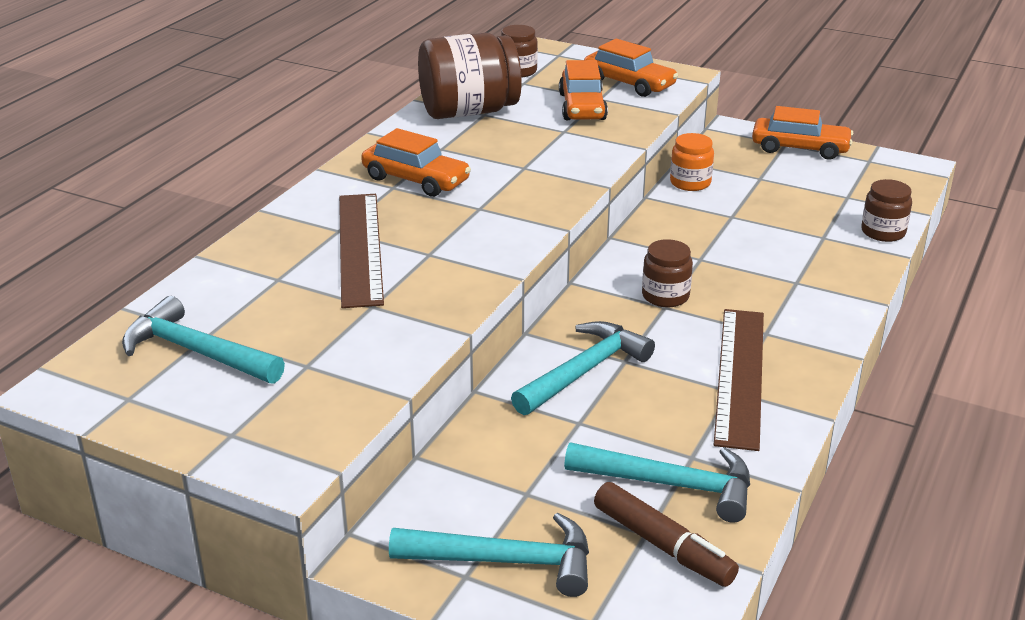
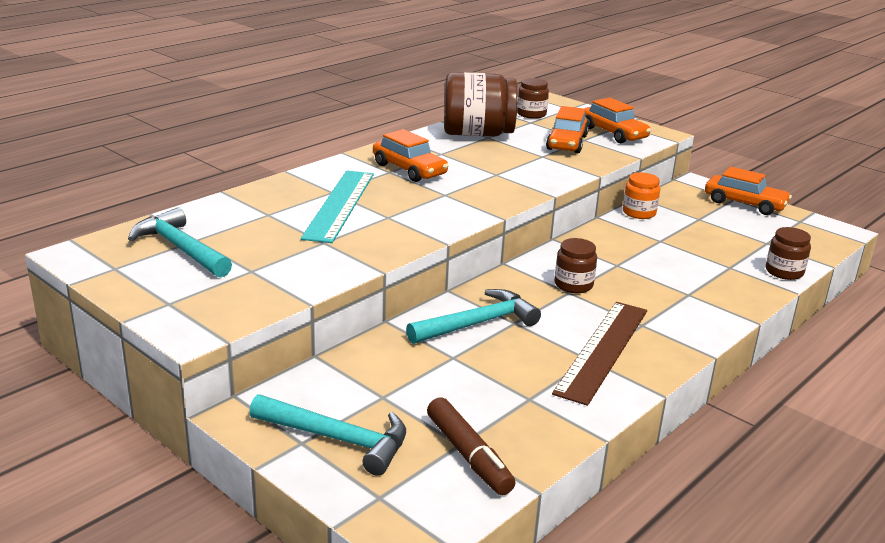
camera: 15 degrees right, 5 degrees down
(360, 248) = (339, 205): brown ruler -> turquoise ruler
(671, 485) = (501, 415): turquoise hammer -> none

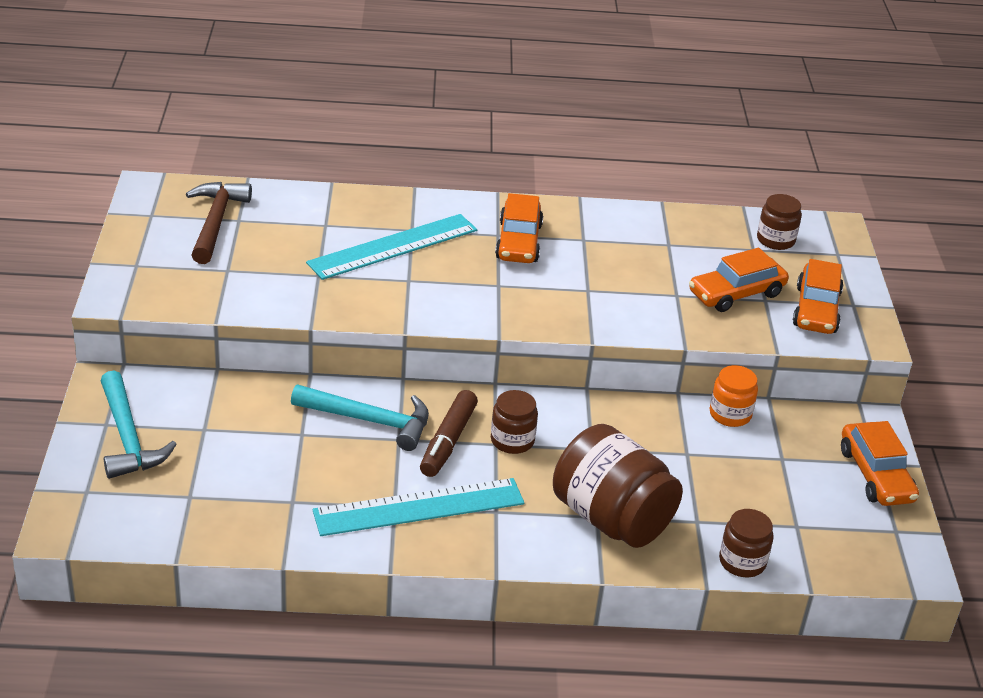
camera: 45 degrees right, 10 degrees up
(180, 248) = (216, 222): turquoise hammer -> brown hammer
(468, 455) = (180, 507): brown marker -> brown marker (448, 441)
(477, 134) = (665, 235): brown jar -> brown jar (611, 518)
(603, 350) = (419, 507): brown ruler -> turquoise ruler

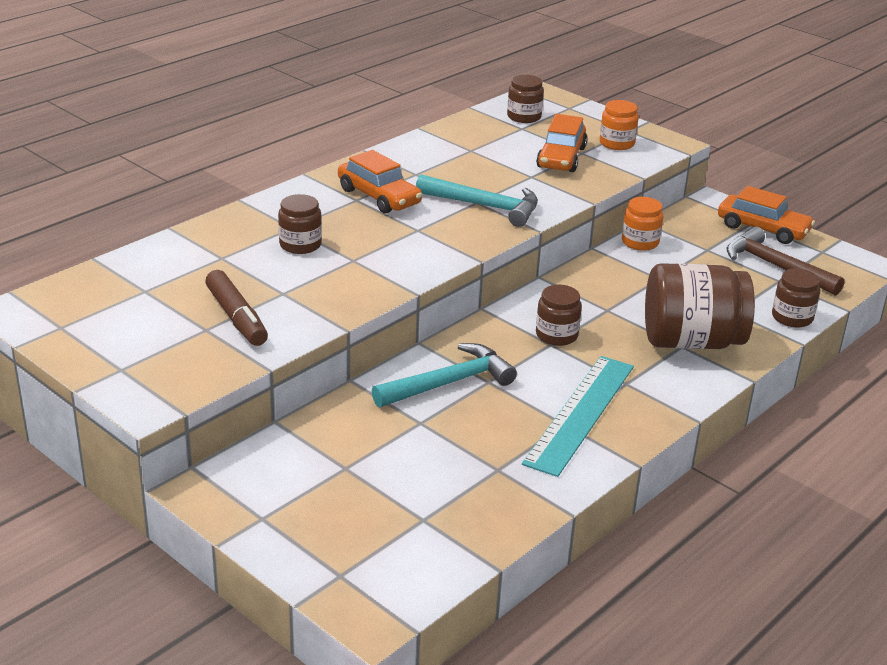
camera: 45 degrees left, 5 degrees down
(128, 438) = (299, 514): turquoise hammer -> turquoise hammer (485, 206)
(216, 222) = (129, 302): brown hammer -> brown hammer (775, 266)
(393, 246) = (300, 245): turquoise ruler -> brown jar
(448, 441) = (521, 362): brown marker -> brown marker (236, 317)
(816, 310) = (617, 143): orange car -> orange jar

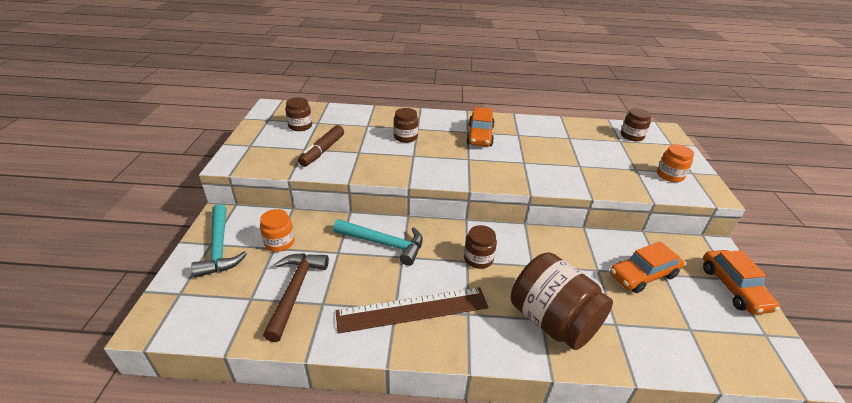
camera: 50 degrees right, 5 degrees up
(485, 206) = (524, 166): turquoise hammer -> turquoise hammer (219, 248)
(561, 157) = (616, 165): orange car -> orange car (643, 275)
(580, 413) = (412, 310): turquoise ruler -> brown ruler
(640, 242) = (620, 242): orange jar -> orange jar (279, 242)
(775, 266) = (702, 318): brown hammer -> brown hammer (295, 291)
(792, 317) = (658, 361): brown jar -> brown jar (300, 126)

